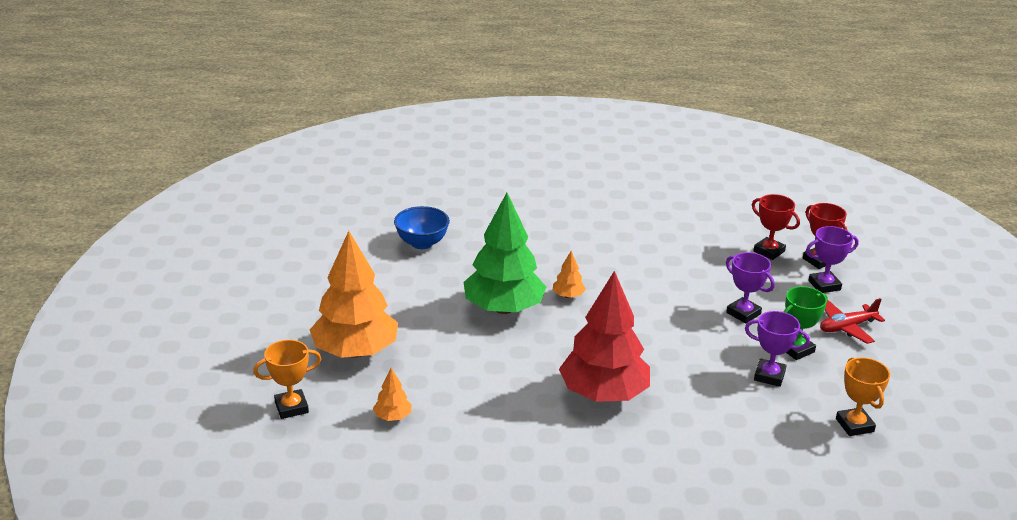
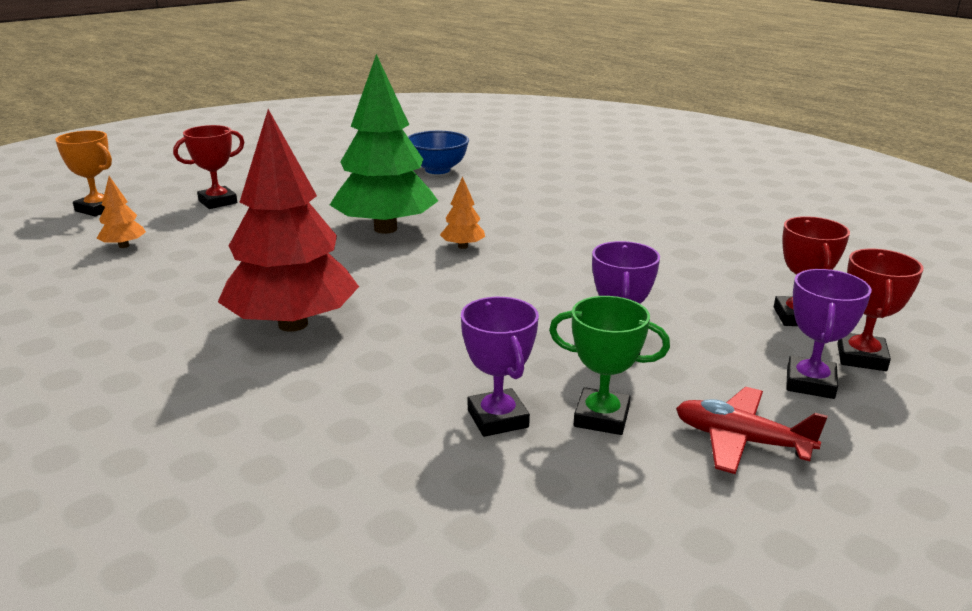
camera: 50 degrees right, 5 degrees down
(355, 351) = (218, 202): orange tree -> red trophy
(824, 285) = (810, 383): purple trophy -> purple trophy turned 75 degrees clockwise
(854, 425) = (475, 548): orange trophy -> none

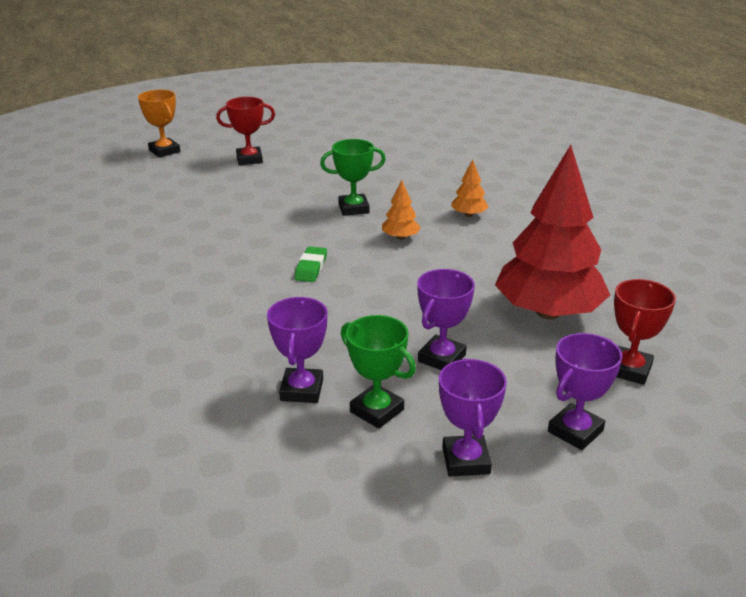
camera: 25 degrees right, 5 degrees up
(124, 246) = (160, 187): orange tree -> orange tree (468, 215)
(293, 324) = (224, 278): red tree -> red tree (548, 312)
(385, 229) = (353, 208): green tree -> green trophy
(391, 293) = (311, 268): none -> green eraser
(437, 170) = (443, 157): blue bowl -> none
(740, 441) = (466, 460): red plane -> purple trophy
(861, 357) = (648, 422): red trophy -> none

